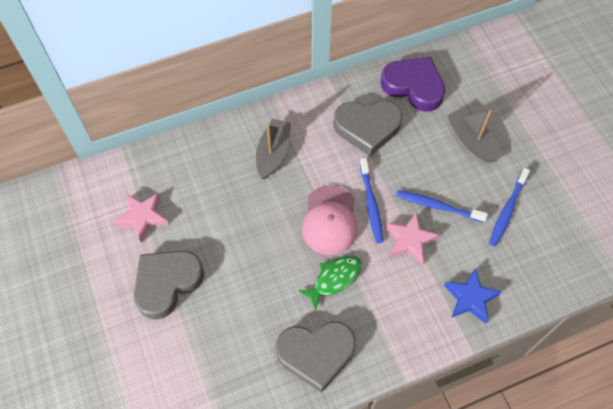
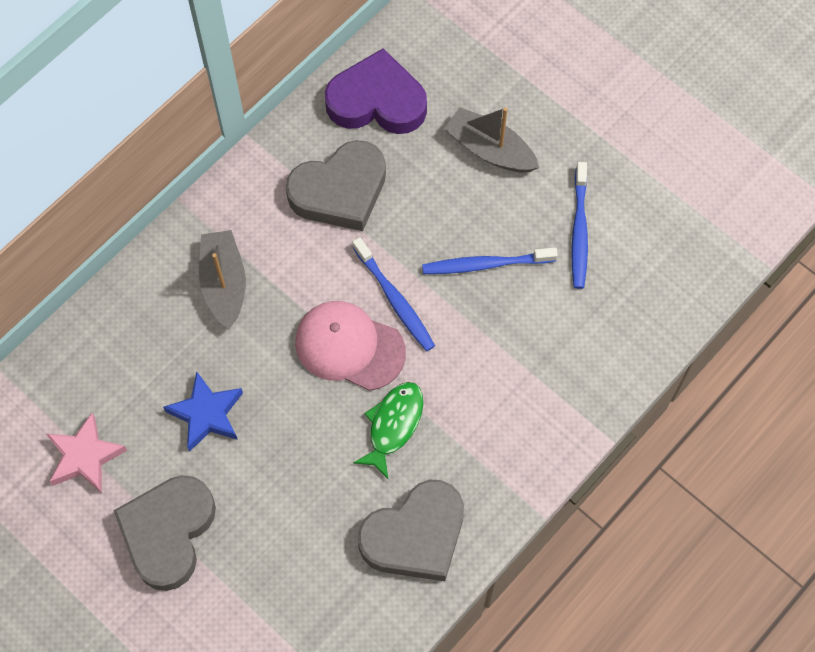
camera: 25 degrees left, 5 degrees up
(330, 220) = (349, 347): pink cap -> pink cap turned 135 degrees clockwise
(409, 240) = (469, 329): pink star -> none
(470, 298) = (580, 373): blue star -> blue star (206, 414)

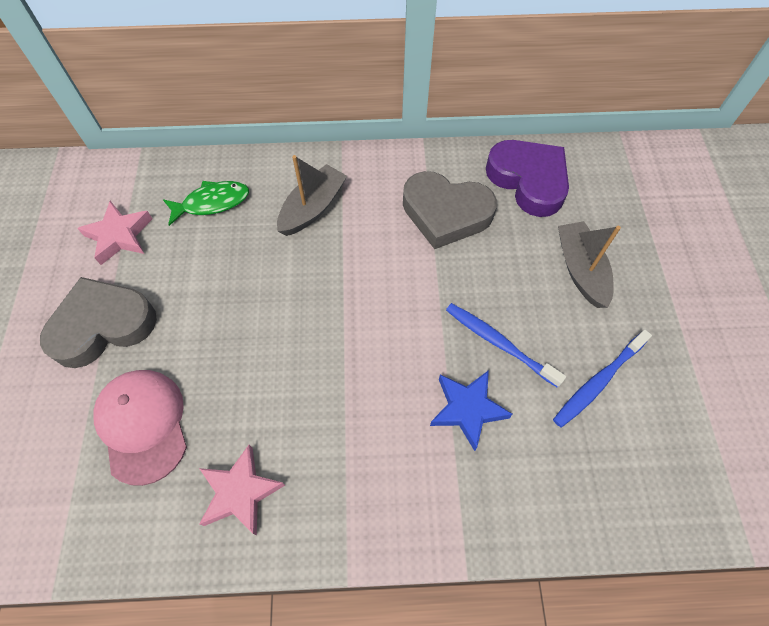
camera: 45 degrees right, 5 degrees down
(206, 414) = (211, 275): blue star -> blue star (467, 409)
(349, 347) = (345, 314): pink cap -> pink cap (143, 425)
(393, 425) = (315, 394): green fish -> green fish (212, 203)
(394, 299) = (408, 310): blue toothbrush -> none
(415, 535) = (240, 492): grey heart -> pink star

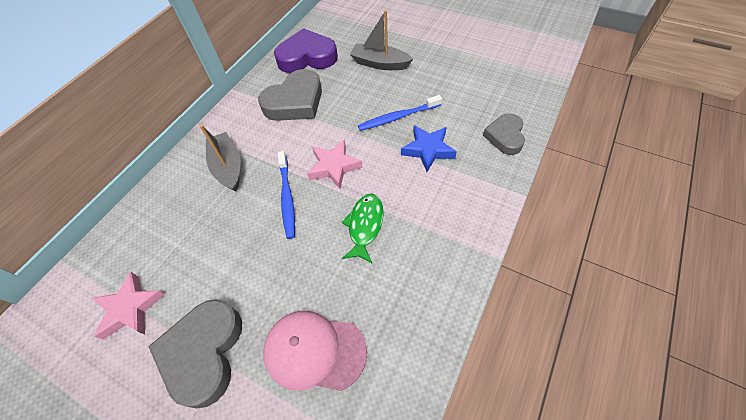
camera: 55 degrees left, 5 degrees down
(212, 203) = (164, 227): green fish -> green fish (365, 225)
(240, 492) = (408, 299): pink star -> pink star (334, 167)
(557, 504) = (505, 136): none -> grey heart
(598, 382) = (448, 88): blue toothbrush -> blue toothbrush (287, 198)

